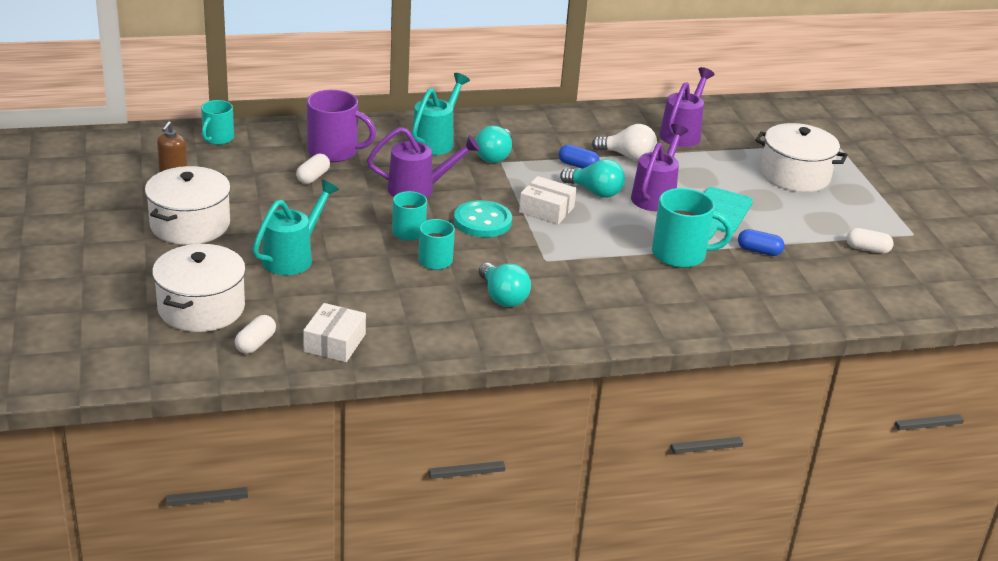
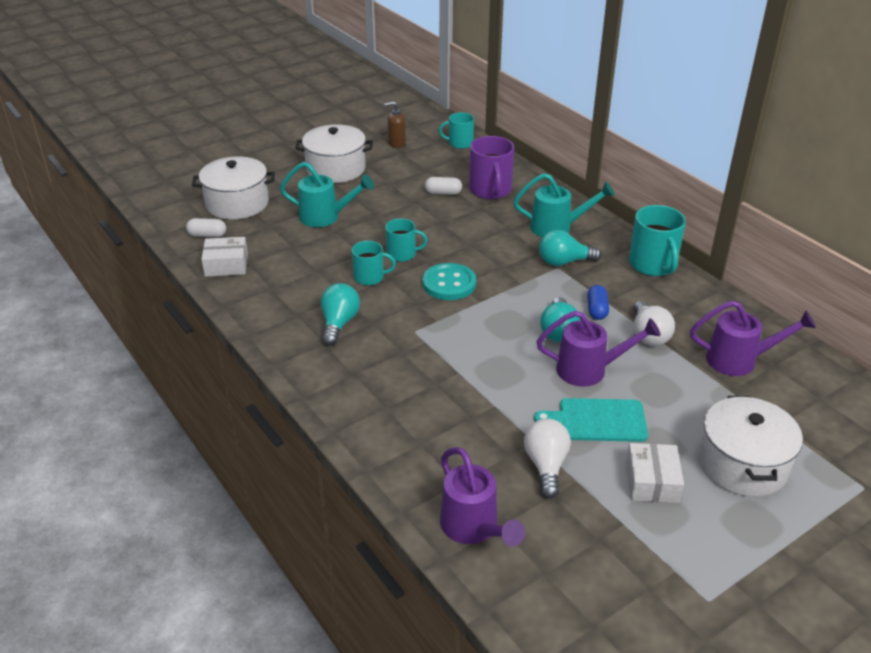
camera: 70 degrees right, 5 degrees up
(418, 189) = (471, 241): purple watering can -> purple watering can (473, 528)
(502, 297) = (339, 323): turquoise light bulb -> turquoise light bulb turned 150 degrees clockwise
(546, 210) = (499, 311): white box -> white box (652, 482)
(680, 254) = (491, 410): turquoise mug -> turquoise mug (653, 264)
(759, 251) = (546, 466): blue capsule -> white light bulb
(867, 249) = (629, 559): white capsule -> none

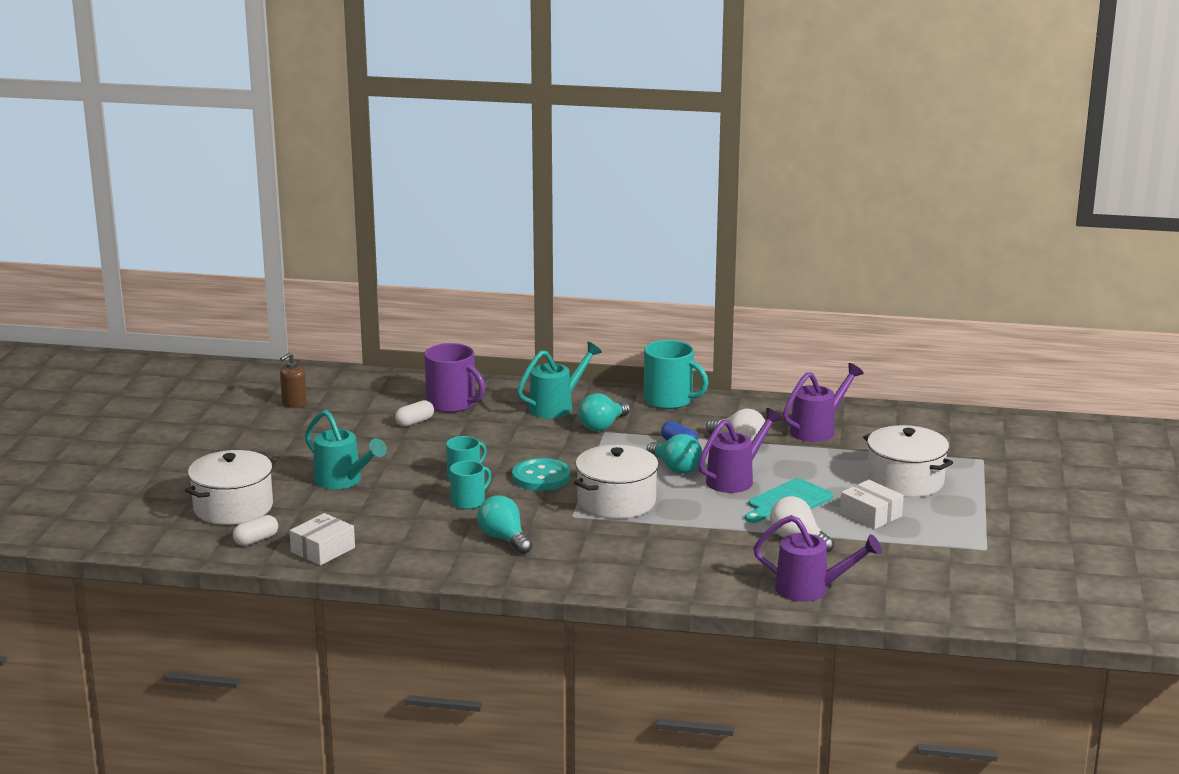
camera: 45 degrees left, 15 degrees down
(325, 217) = (343, 481): turquoise watering can -> turquoise watering can turned 75 degrees clockwise
(336, 169) = (275, 445): white pot -> white pot (616, 502)
(460, 143) = (355, 381): turquoise mug -> none

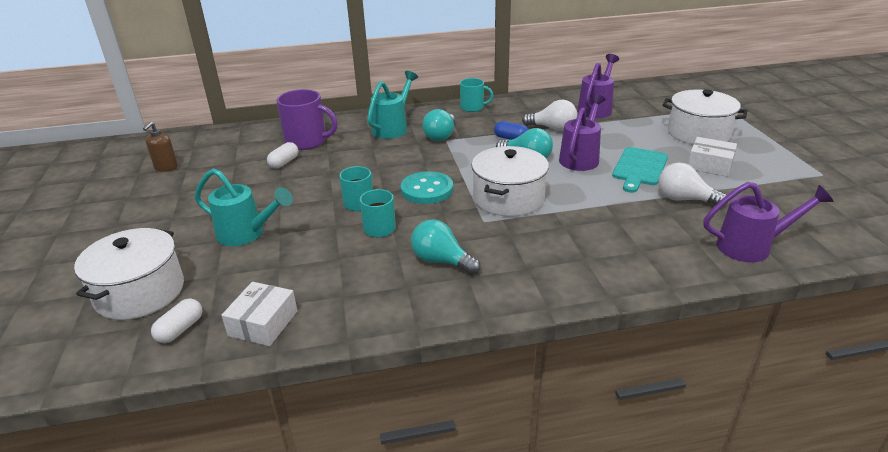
camera: 20 degrees left, 10 degrees up
(669, 400) = (473, 107): turquoise mug -> turquoise mug, size x0.62

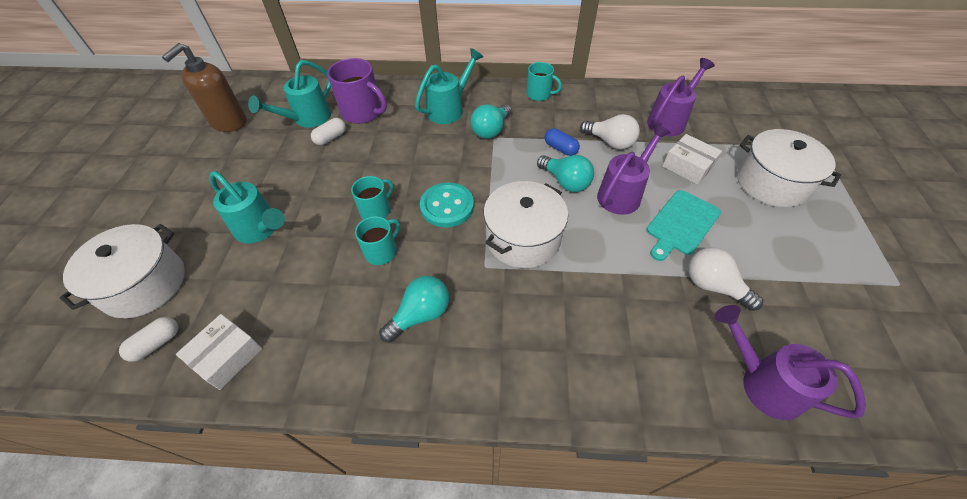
camera: 15 degrees right, 20 degrees up
(166, 167) = (228, 122): brown soap dispenser -> brown soap dispenser, size x1.76
(251, 153) = (307, 119): none -> turquoise watering can
(441, 261) = (420, 315): turquoise light bulb -> turquoise light bulb turned 90 degrees clockwise
(709, 165) = (764, 237): white box -> white box (687, 166)
(751, 246) = (763, 383): purple watering can -> purple watering can turned 150 degrees counterclockwise

